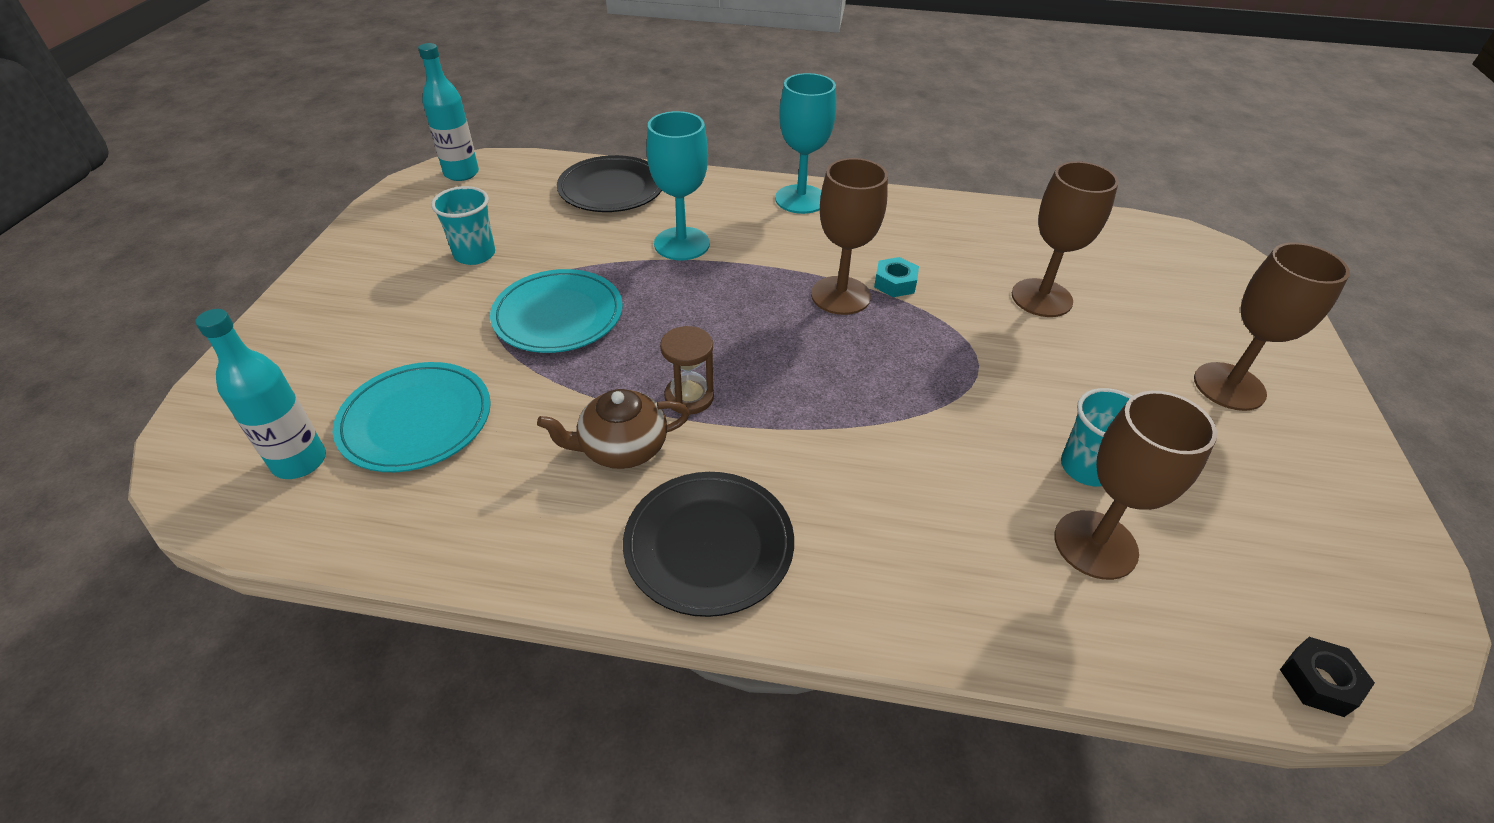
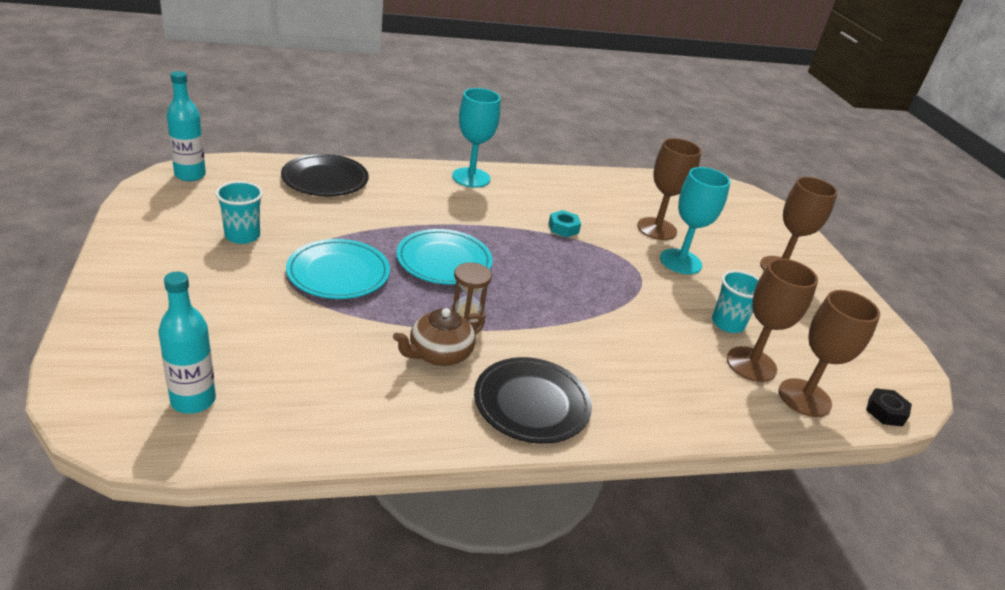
camera: 25 degrees left, 10 degrees down
(416, 420) = (271, 358): turquoise plate -> turquoise plate (444, 260)
(682, 244) = (402, 214): turquoise goblet -> turquoise goblet (680, 261)
(840, 295) = (532, 239): brown goblet -> brown goblet (804, 398)

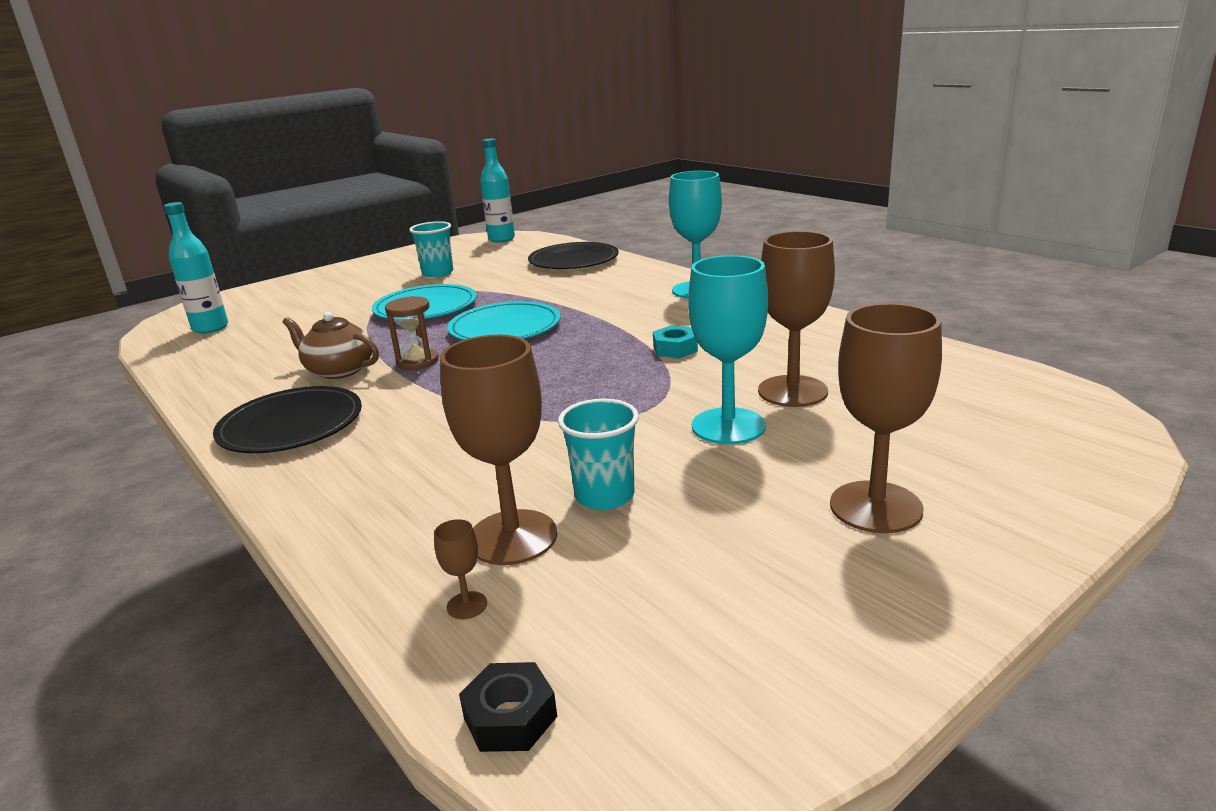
camera: 70 degrees right, 10 degrees down
(804, 398) = (467, 605): brown goblet -> brown goblet, size x0.40

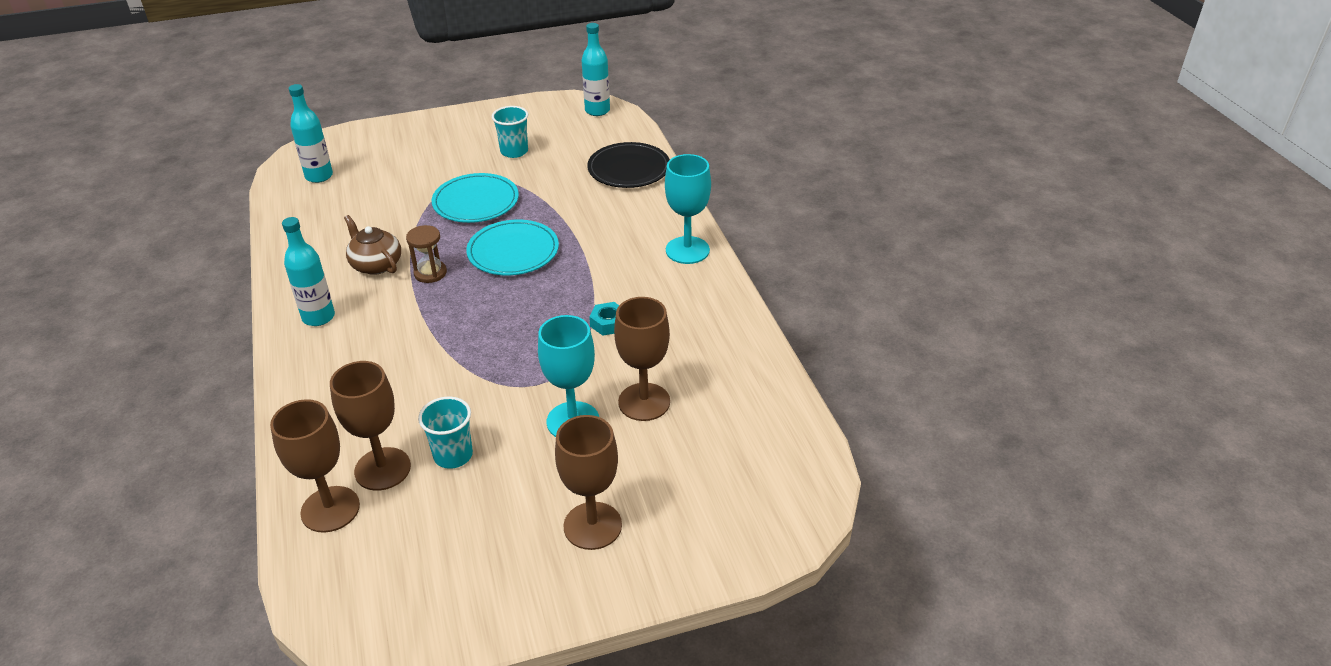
camera: 20 degrees right, 15 degrees up
(291, 425) = (318, 317): black plate -> turquoise bottle
(467, 605) = (330, 509): brown goblet -> brown goblet, size x2.48
(510, 717) = (308, 585): black nut -> none

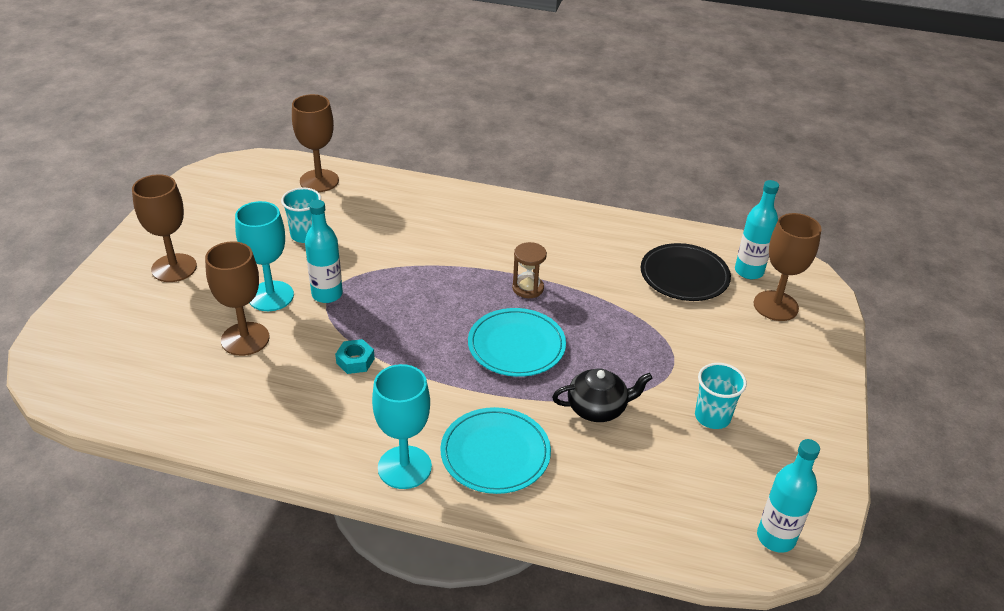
camera: 120 degrees right, 0 degrees up
(318, 317) = (520, 220): turquoise bottle -> turquoise bottle (327, 294)
(376, 264) = (568, 264): brown teapot -> none
(382, 469) = (328, 206): brown goblet -> brown goblet (775, 306)
(476, 202) = (625, 352): turquoise plate -> turquoise plate (495, 453)
(549, 195) = (598, 408): none -> black teapot
(629, 169) = (603, 498): black plate -> black plate (684, 275)

